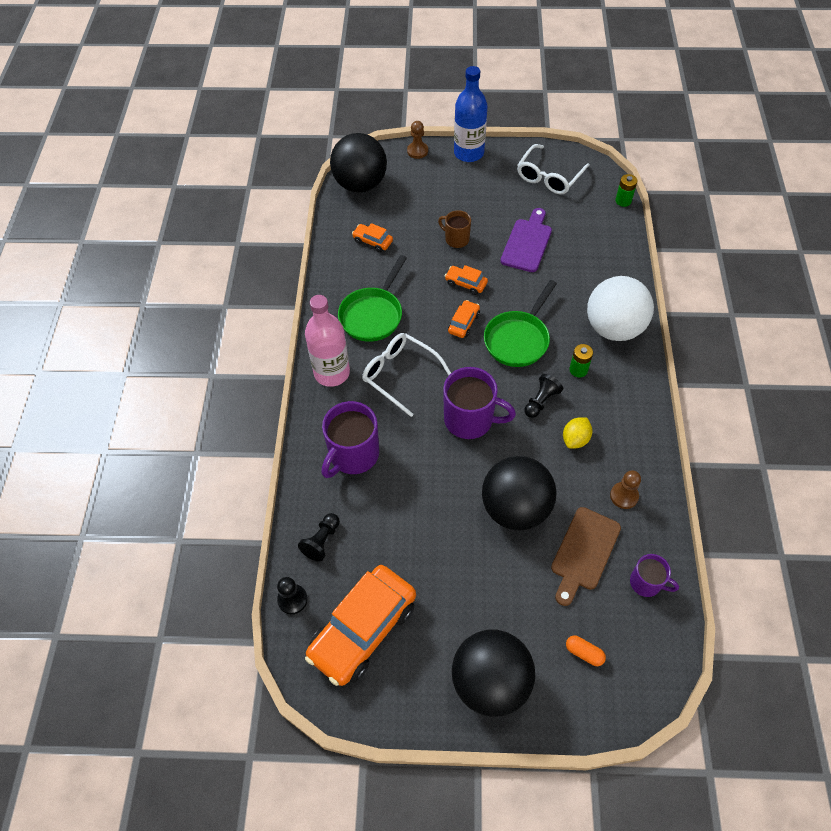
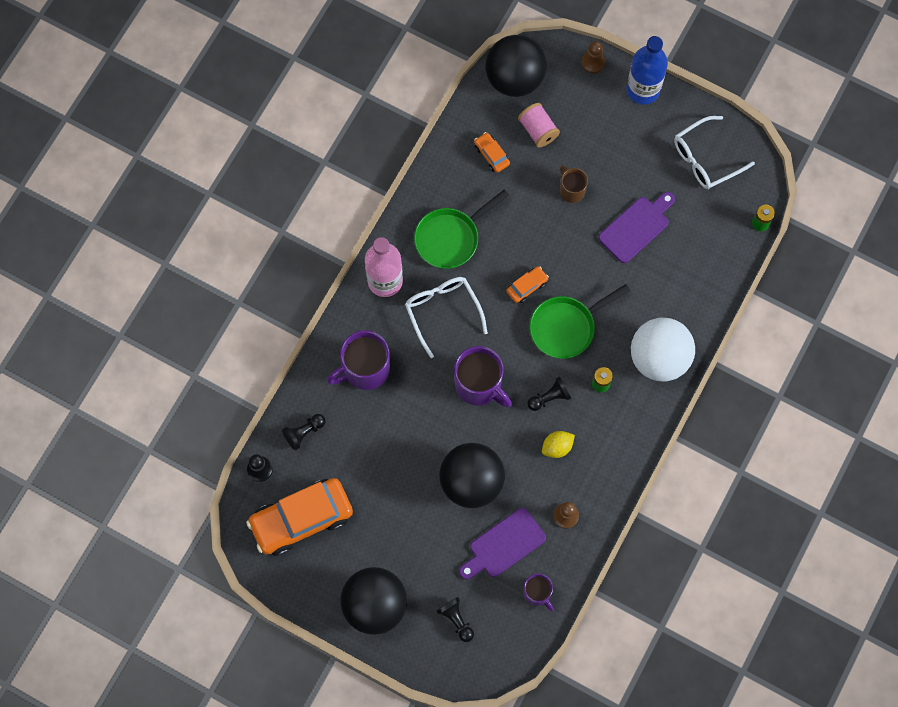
camera: 25 degrees right, 15 degrees up
(401, 210) = (538, 130): none -> pink spool
(466, 283) = (552, 245): orange car -> none
(584, 552) = (504, 545): brown cutting board -> purple cutting board
(584, 653) = (456, 620): orange capsule -> black pawn

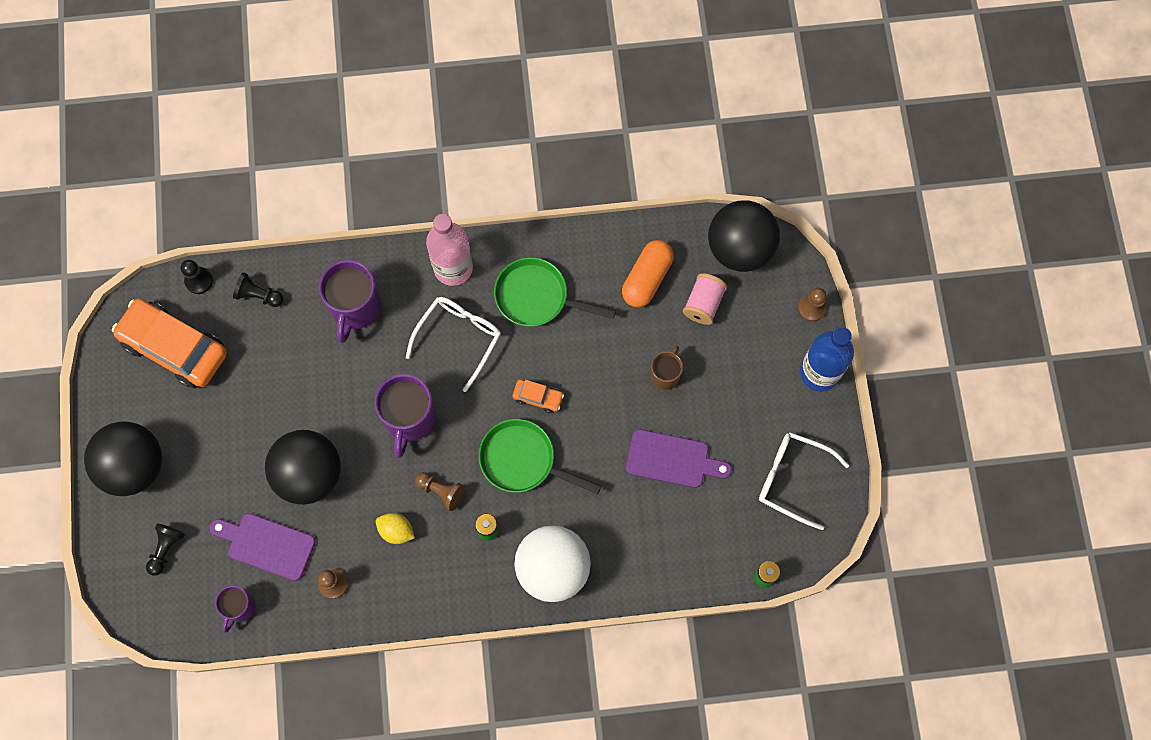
camera: 55 degrees right, 0 degrees up
(365, 369) = (355, 307): purple mug -> purple mug turned 105 degrees counterclockwise
(491, 155) = (647, 279): orange car -> orange capsule
(549, 397) = (441, 491): black pawn -> brown pawn

